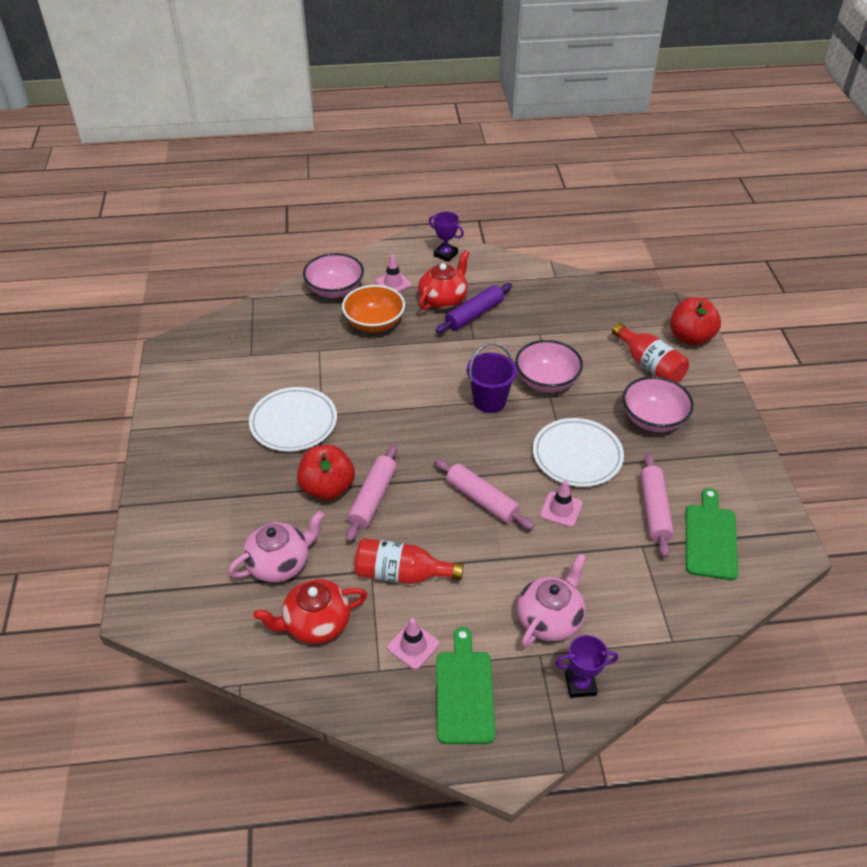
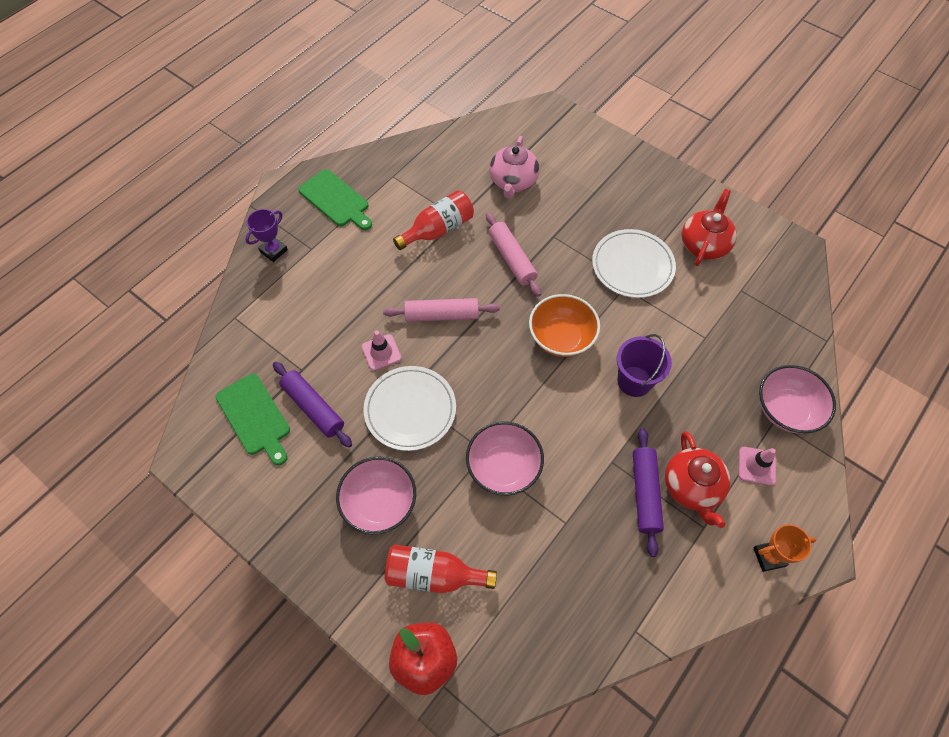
camera: 135 degrees right, 15 degrees up
(316, 623) = (453, 171): red teapot -> red teapot (704, 244)
(327, 488) = (547, 242): red apple -> none
(374, 323) = (706, 403): orange bowl -> orange bowl (561, 337)
(413, 645) = (387, 200): pink traffic cone -> none
(445, 254) = (769, 557): purple trophy -> orange trophy
(489, 401) = (525, 404): purple bucket -> purple bucket (634, 381)
(550, 619) = (323, 273): pink teapot -> none
(654, 510) = (313, 408): pink rolling pin -> purple rolling pin

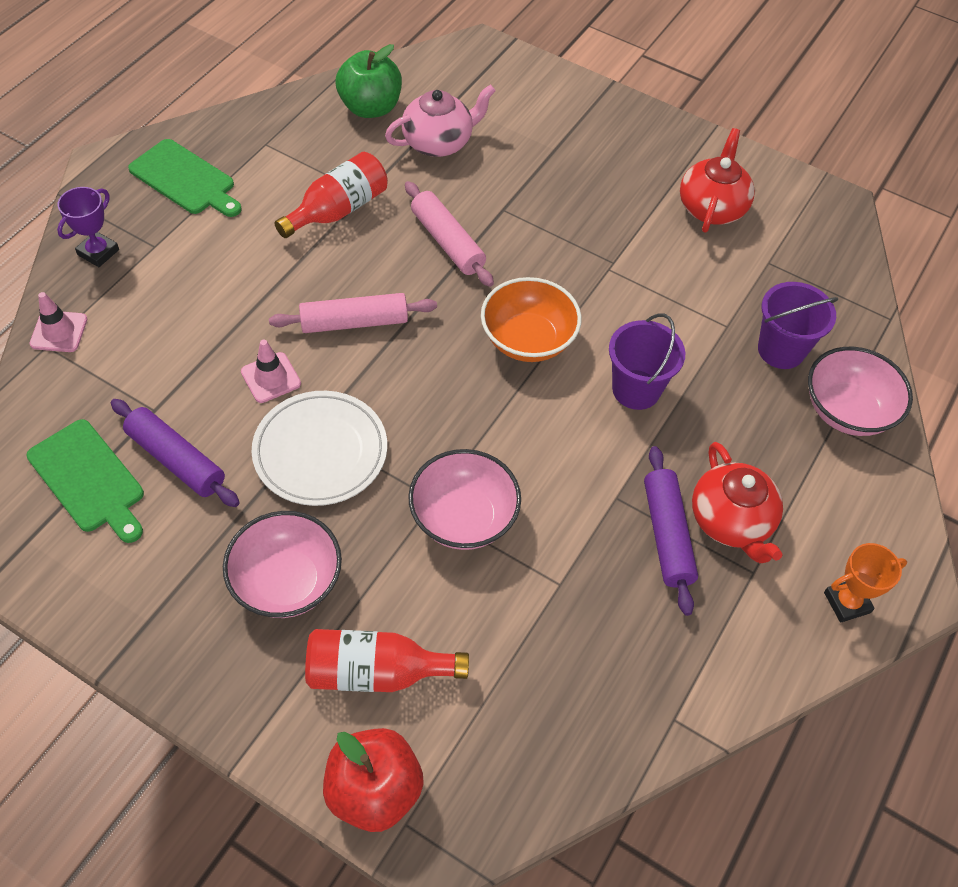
camera: 10 degrees left, 5 degrees down
(467, 152) = (370, 108): none -> green apple
(513, 182) = (439, 142): pink teapot -> pink teapot turned 120 degrees counterclockwise
(632, 266) = (617, 241): white plate -> none
(742, 359) = (781, 350): none -> purple bucket
(756, 466) = (816, 486): pink traffic cone -> pink traffic cone (59, 331)

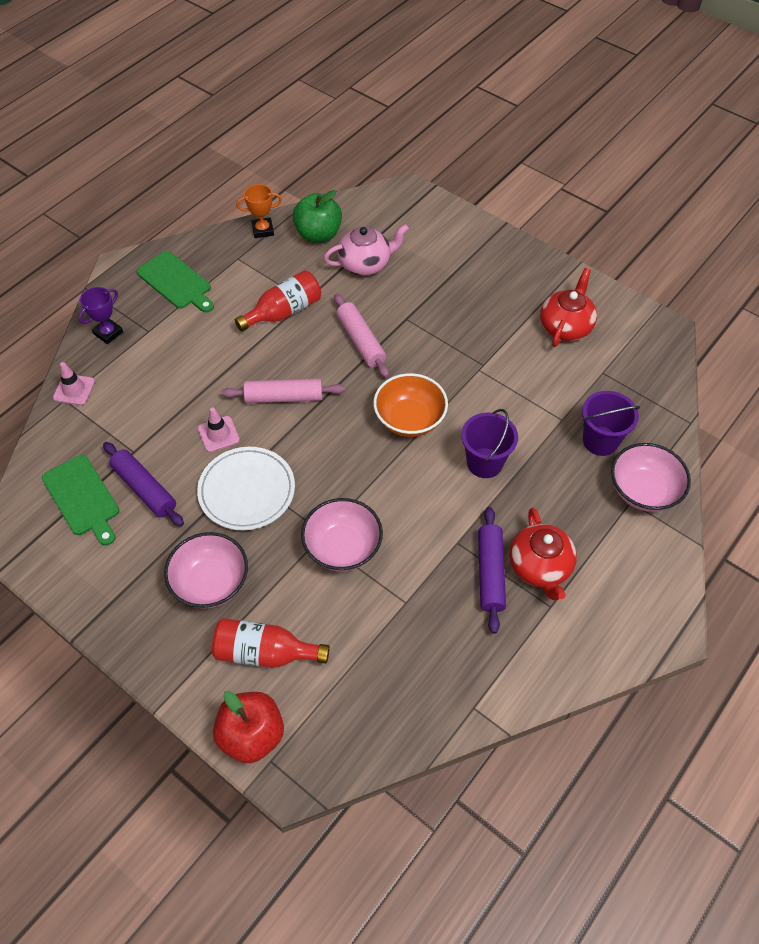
camera: 10 degrees right, 0 degrees up
(847, 602) = (617, 635): orange trophy -> orange trophy (263, 230)

